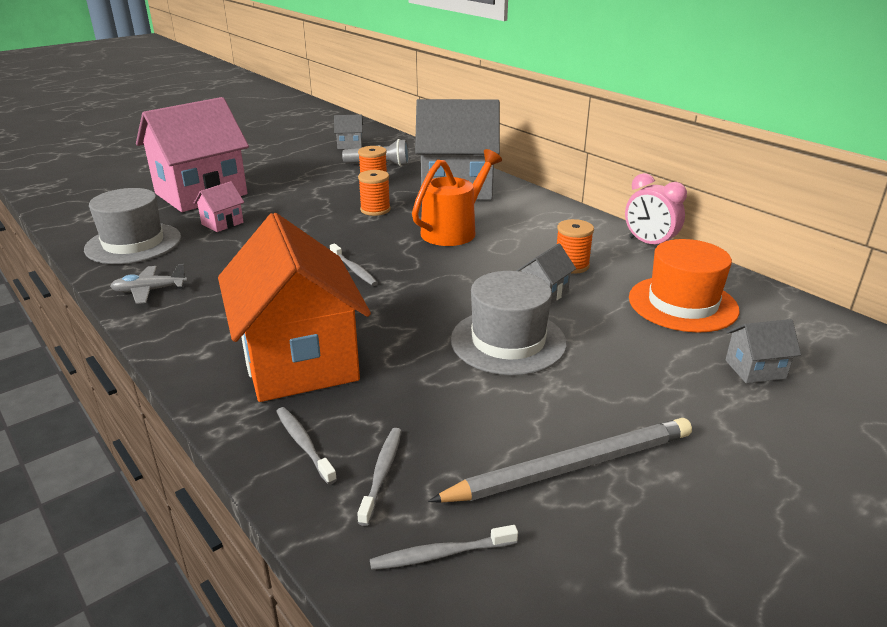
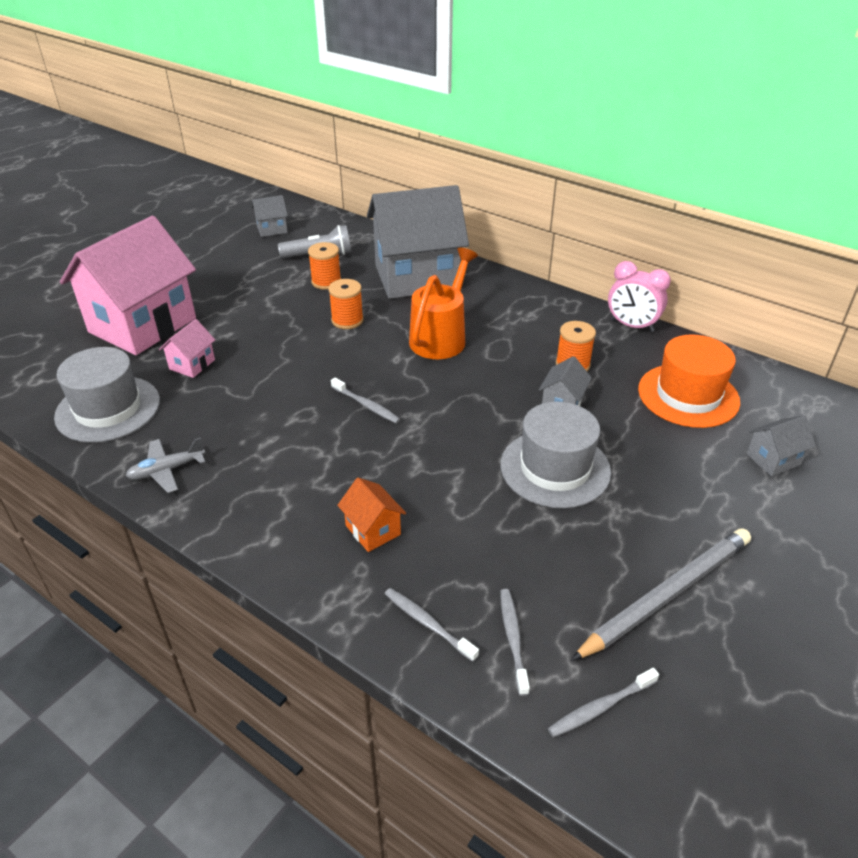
camera: 15 degrees left, 10 degrees up
(299, 361) = (373, 530): orange house -> orange house, size x0.41

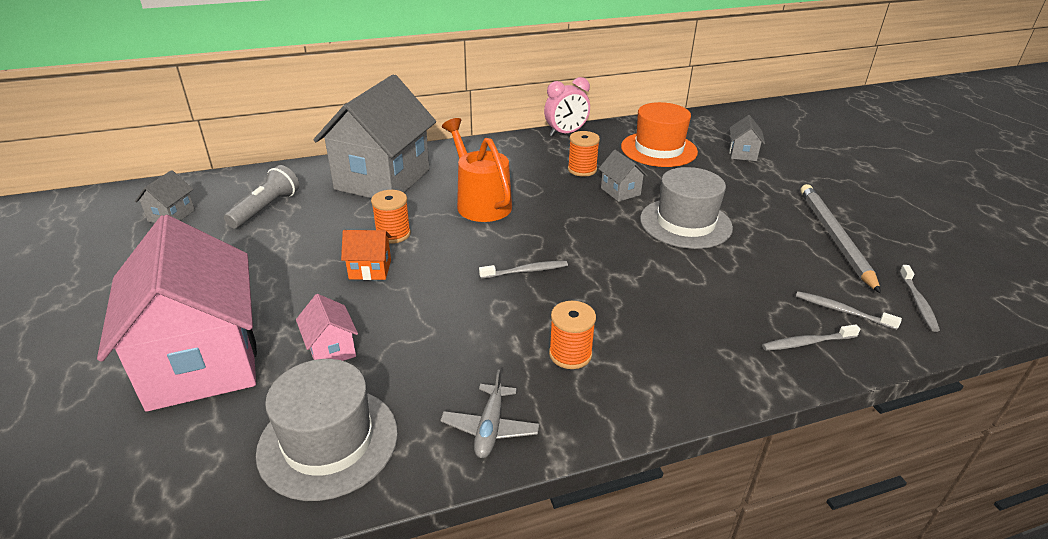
camera: 55 degrees left, 5 degrees down
(326, 282) = (316, 221): orange spool -> orange spool (570, 354)
(373, 530) = (686, 329): orange house -> orange house (370, 269)

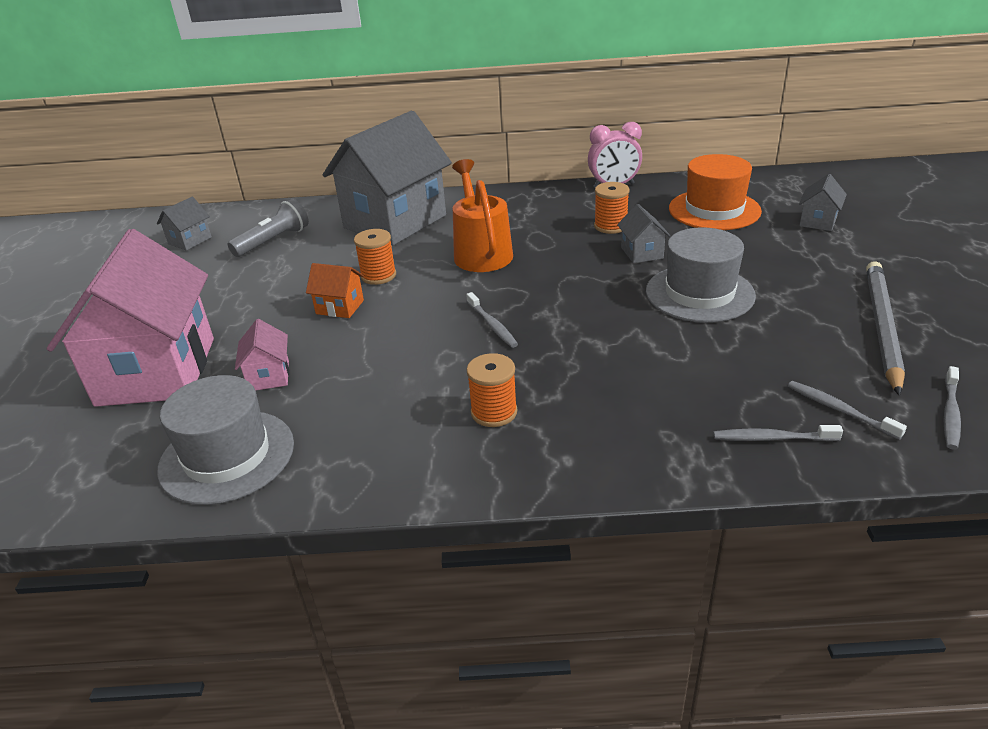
camera: 20 degrees right, 0 degrees up
(490, 428) = (377, 469): grey plane -> none
(526, 271) = (492, 325): grey toothbrush -> grey toothbrush turned 60 degrees clockwise

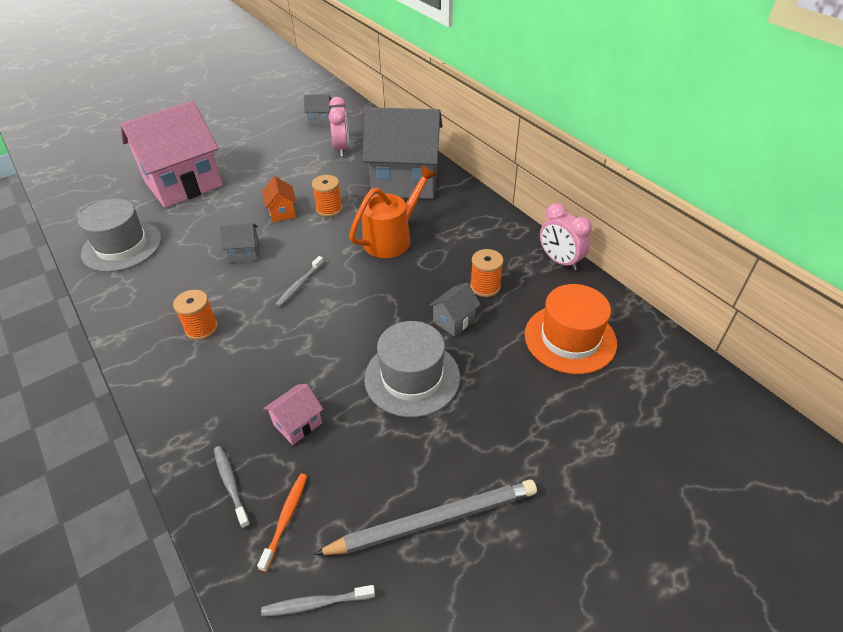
camera: 55 degrees right, 10 degrees up
(269, 376) = (197, 223): pink house -> pink house (297, 424)
(273, 241) = (342, 149): grey flashlight -> pink clock
(818, 221) = (611, 420): grey house -> grey house (244, 253)
(839, 410) = (286, 519): grey toothbrush -> orange toothbrush

